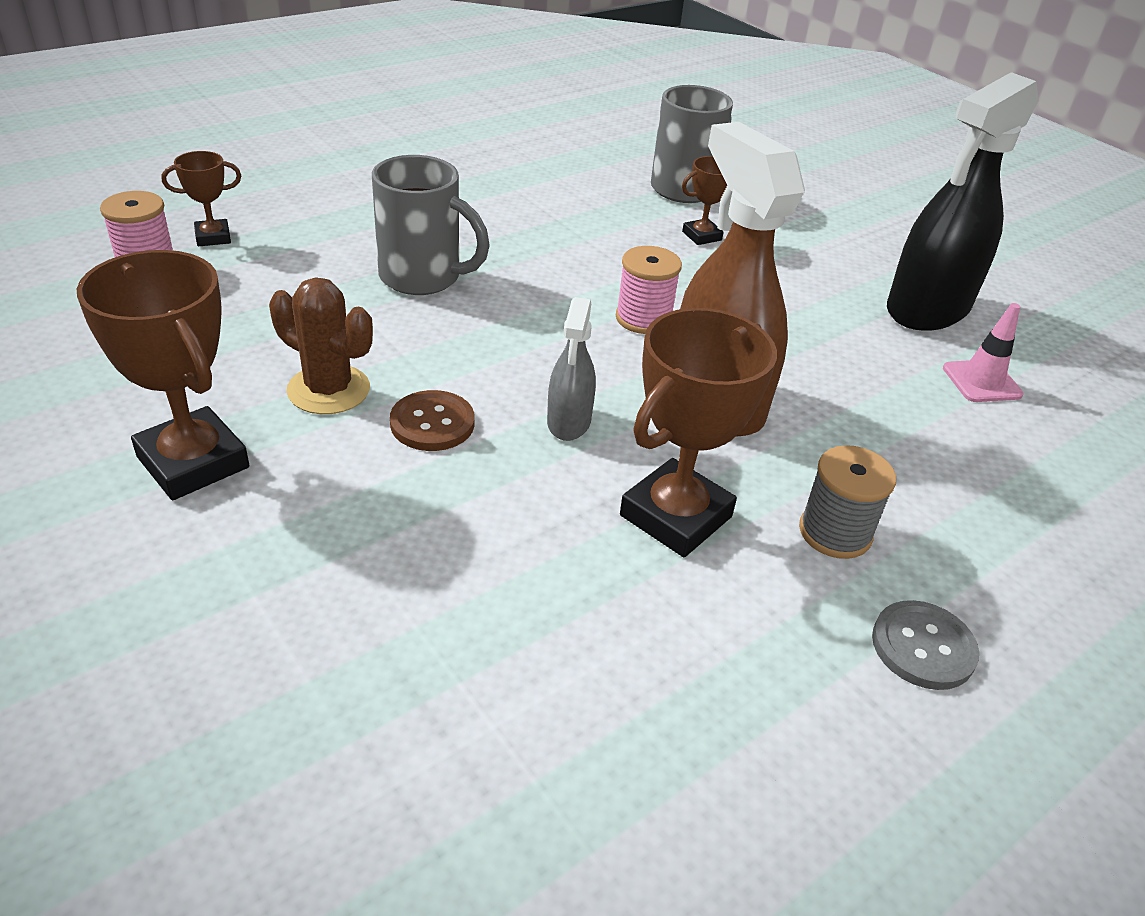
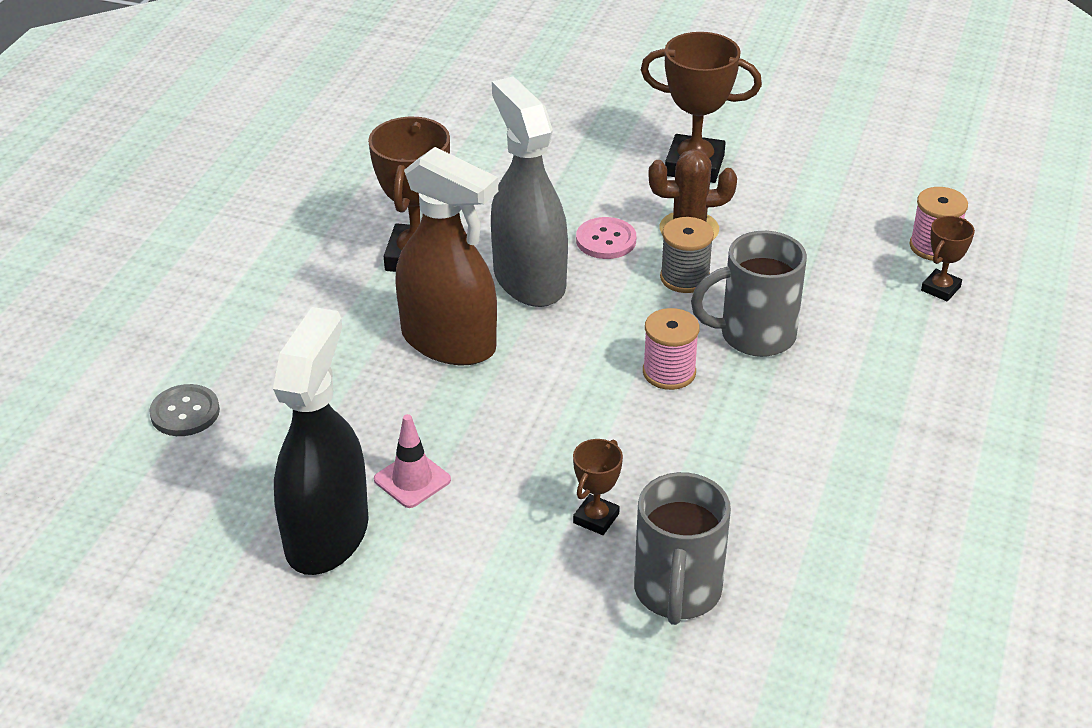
camera: 150 degrees right, 0 degrees up
(432, 423) = (606, 240): brown button -> pink button
(569, 422) = (529, 280): grey spray bottle -> grey spray bottle, size x2.00
(643, 318) = (558, 386): pink spool -> pink spool (669, 372)
(835, 532) = (318, 290): grey spool -> grey spool (685, 278)
(923, 647) = (244, 254): grey button -> grey button (185, 412)
(981, 381) = (252, 466): pink traffic cone -> pink traffic cone (412, 480)

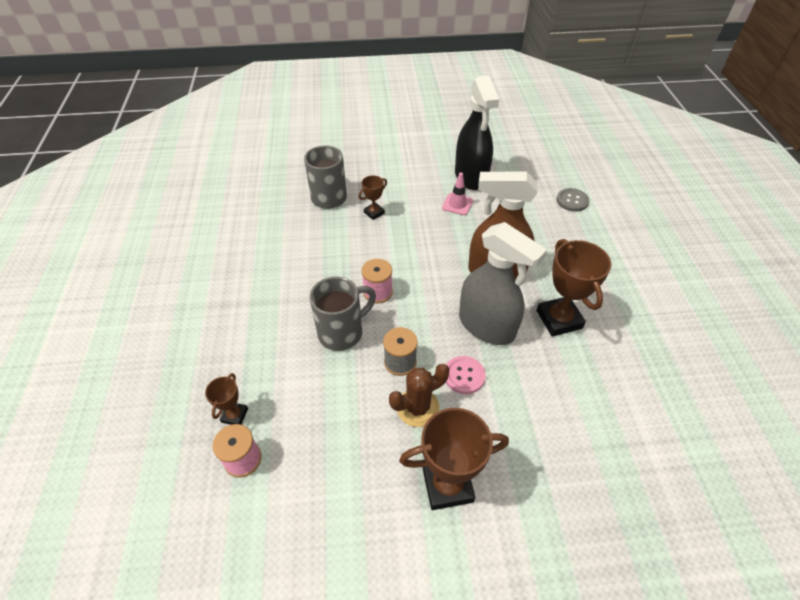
camera: 155 degrees right, 10 degrees up
(596, 518) = (374, 213): brown trophy -> brown trophy turned 45 degrees clockwise

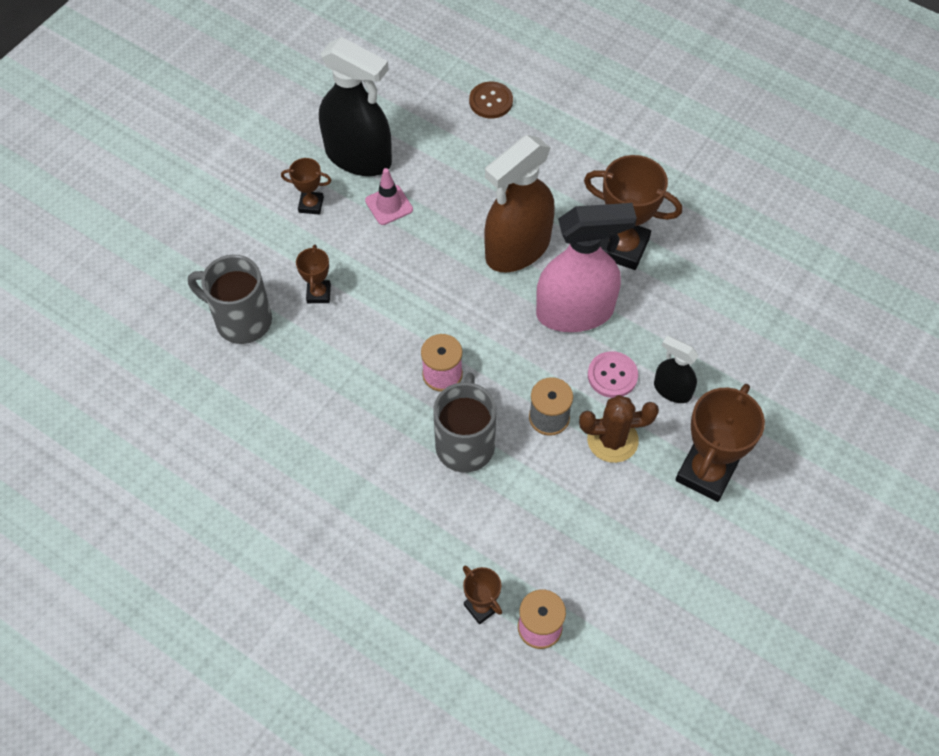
camera: 50 degrees left, 10 degrees up
(418, 407) = (612, 440): brown cactus -> brown cactus turned 75 degrees clockwise
(422, 178) = (311, 205): none -> brown trophy
(486, 326) = (575, 312): grey spray bottle -> pink spray bottle
(489, 417) = (672, 390): none -> black spray bottle
(572, 201) = (491, 101): grey button -> brown button

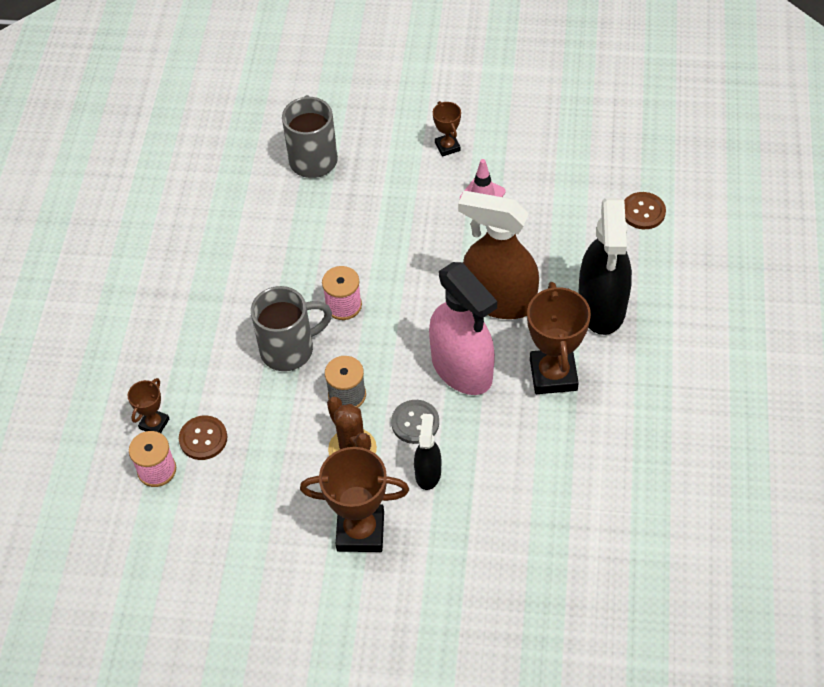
camera: 65 degrees right, 5 degrees down
(318, 294) = (367, 192): brown trophy -> none
(358, 157) = (516, 153): black spray bottle -> black spray bottle (601, 306)
(526, 567) = (203, 439): none -> brown button
(612, 375) = (415, 423): pink button -> grey button

